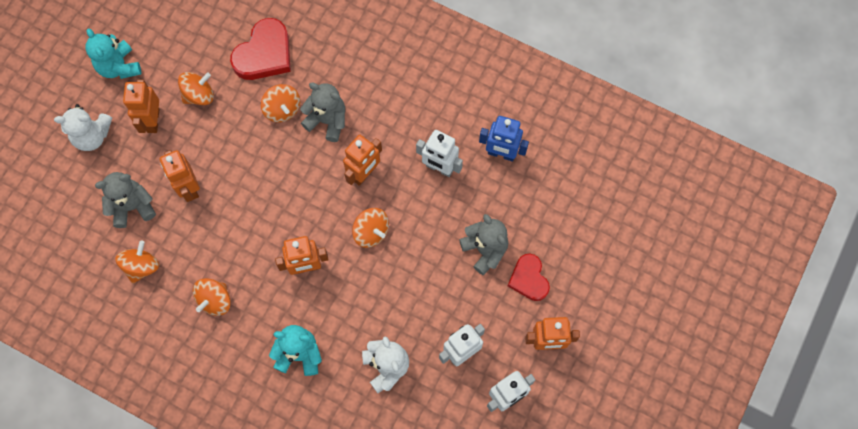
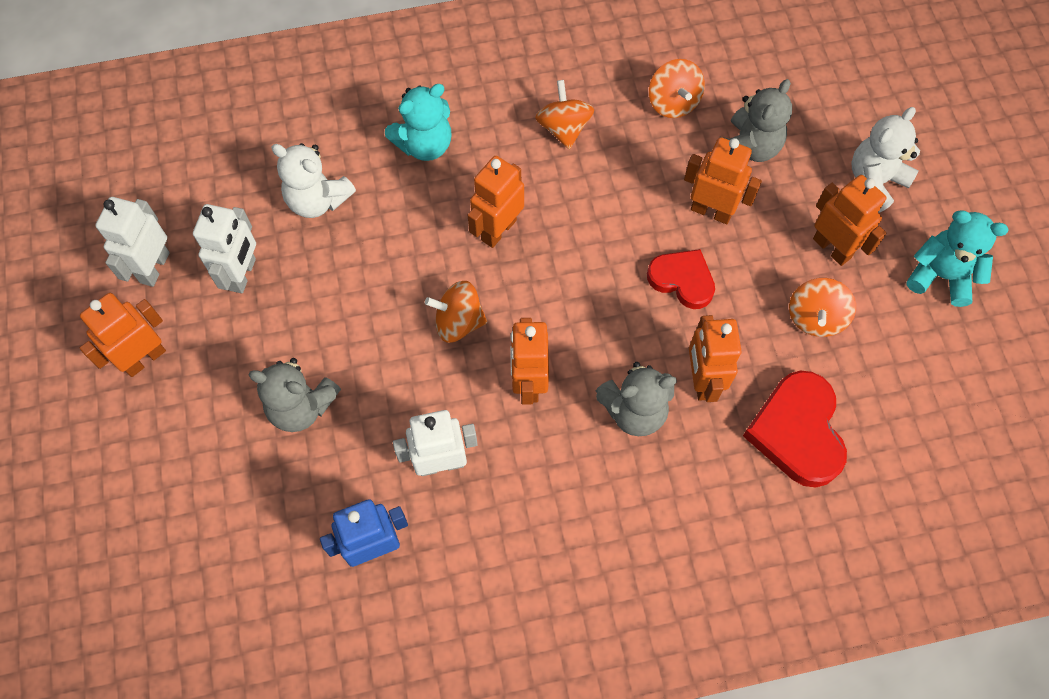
camera: 140 degrees right, 5 degrees down
(282, 109) = (702, 380): orange spinning top -> orange robot
(529, 279) = (219, 413): red heart -> red heart (682, 280)

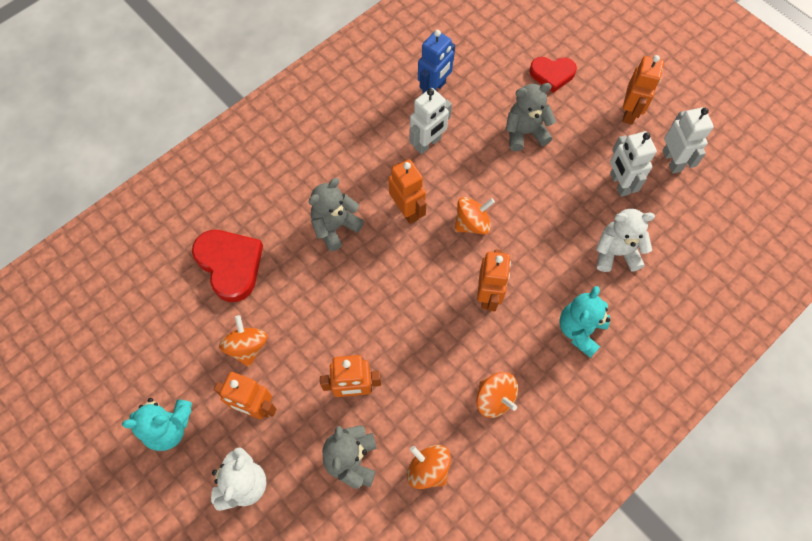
camera: 150 degrees right, 0 degrees up
(682, 280) = (348, 326): red heart -> red heart (552, 74)
(702, 380) = (303, 266): orange robot -> none

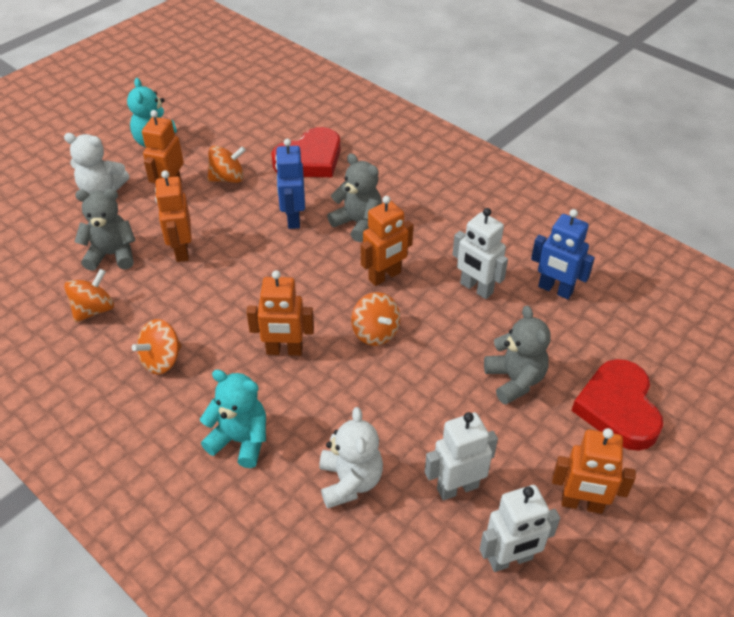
camera: 85 degrees right, 20 degrees down
(320, 284) = (293, 218): none -> blue robot
(552, 74) = (618, 408): red heart -> red heart, size x1.54

